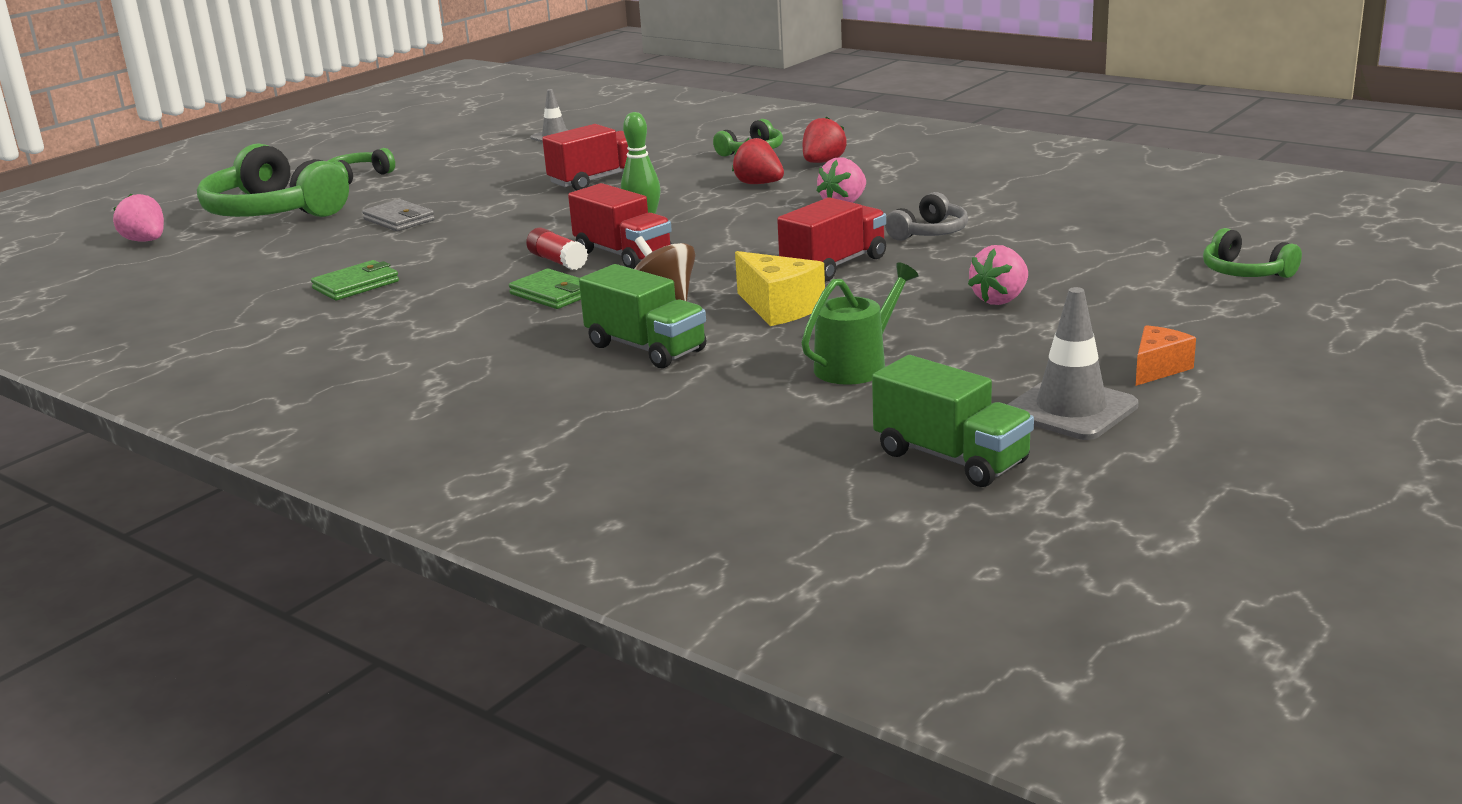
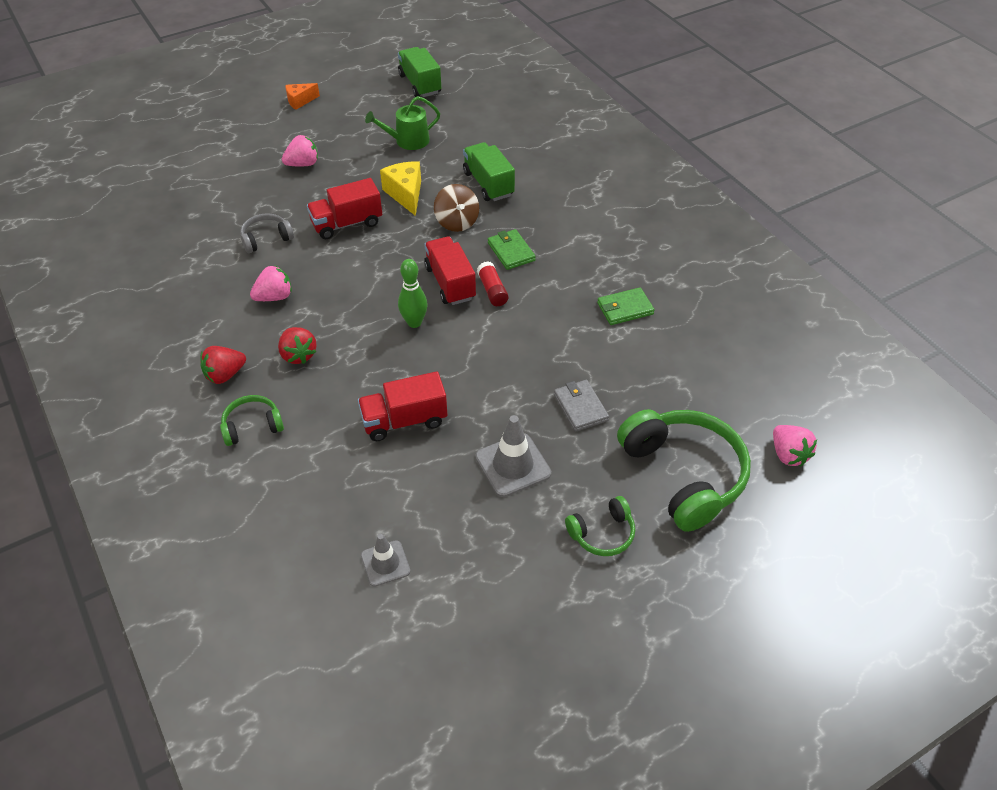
camera: 160 degrees left, 25 degrees up
(1071, 409) = (356, 92): grey traffic cone -> grey traffic cone (513, 465)
(1245, 272) = (179, 145): green headphones -> none

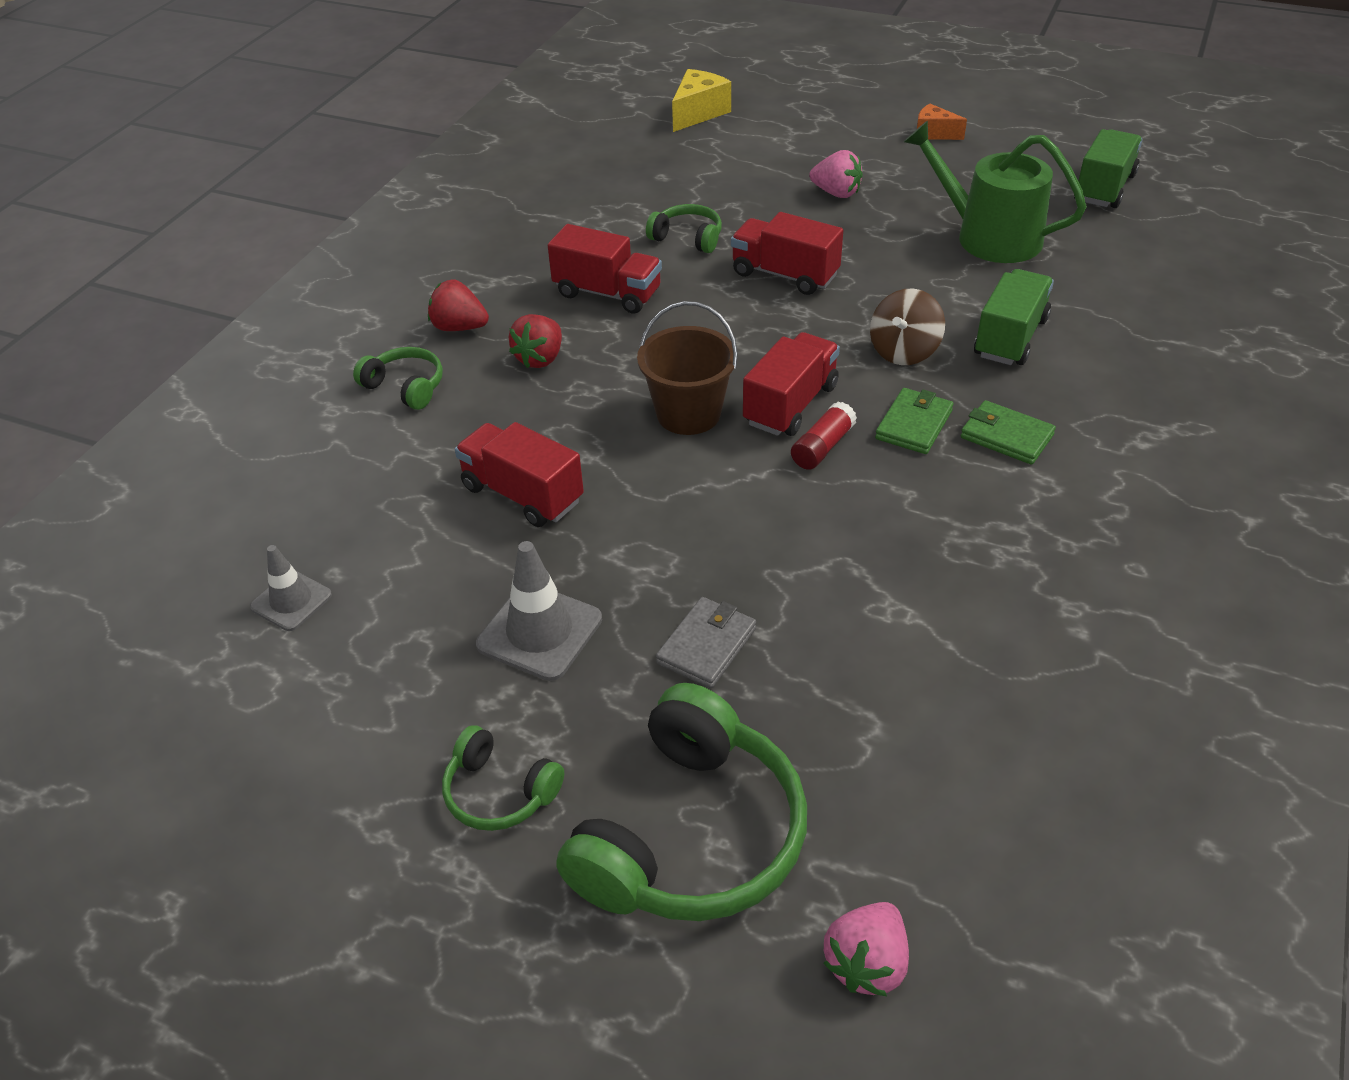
camera: 55 degrees right, 5 degrees down
(266, 239) = (687, 238): grey headphones -> green headphones
(274, 297) = (607, 293): pink strawberry -> red truck
(405, 194) = (894, 287): yellow cheese -> yellow cheese (698, 113)
(408, 141) = (988, 237): green watering can -> green watering can, size x1.54
(414, 322) = (688, 414): green bowling pin -> brown bucket
(625, 309) = (949, 592): green wallet -> green wallet (1006, 436)

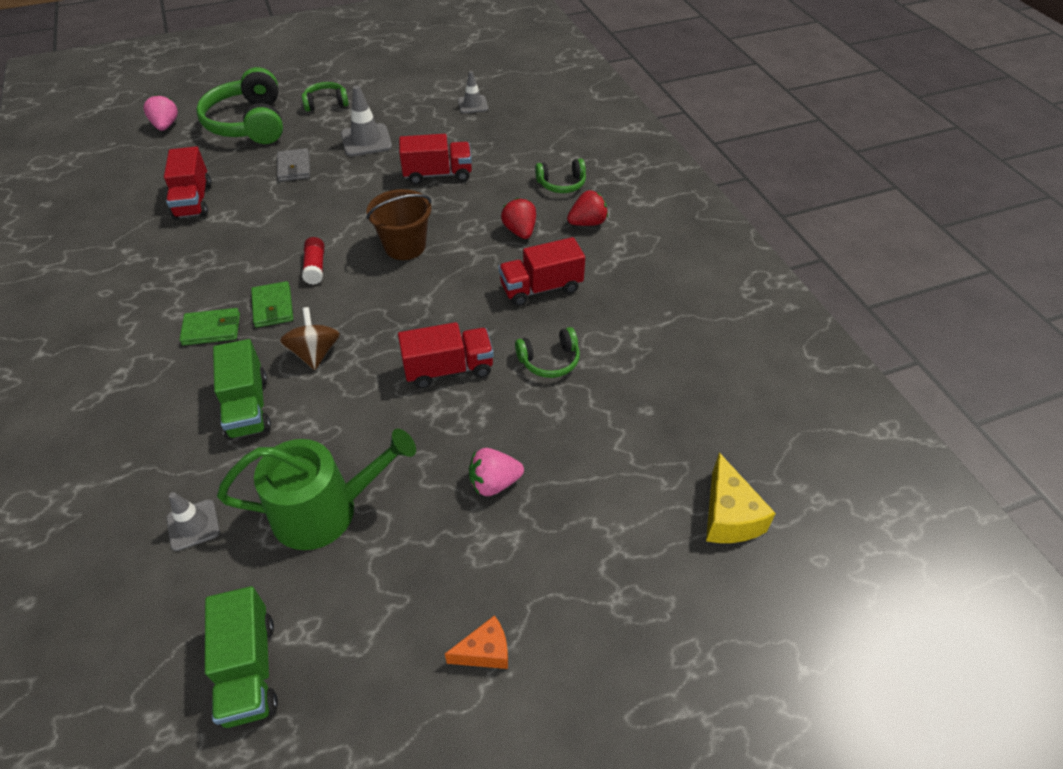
camera: 135 degrees right, 5 degrees up
(790, 405) = (354, 280): red truck -> red truck (193, 200)
(1112, 276) = (193, 525): none -> grey traffic cone

